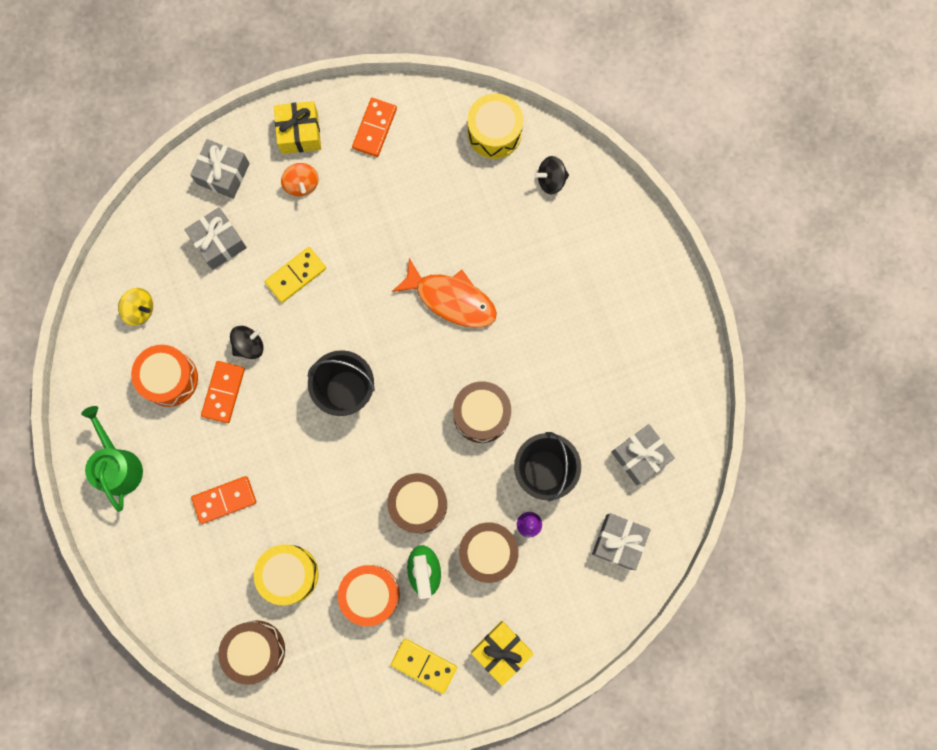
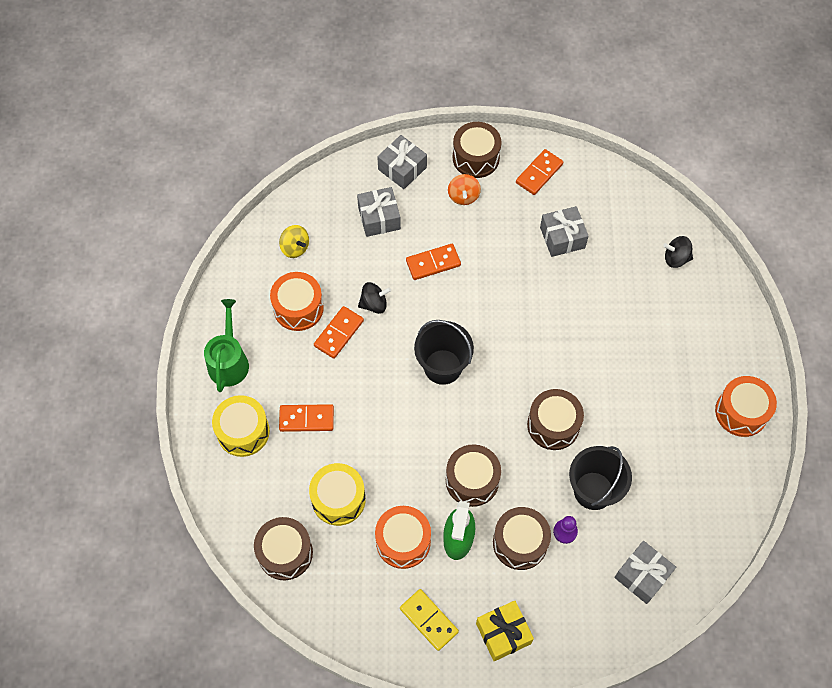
camera: 20 degrees right, 15 degrees down
(296, 275) = (433, 263): yellow domino -> orange domino
(299, 133) = (476, 158): yellow gift -> brown drum
(451, 299) = (558, 324): orange fish -> none
(494, 132) = (639, 207): yellow drum -> yellow drum (243, 431)
(640, 456) = (685, 508): grey gift -> grey gift (562, 237)
(667, 332) = (741, 412): none -> orange drum

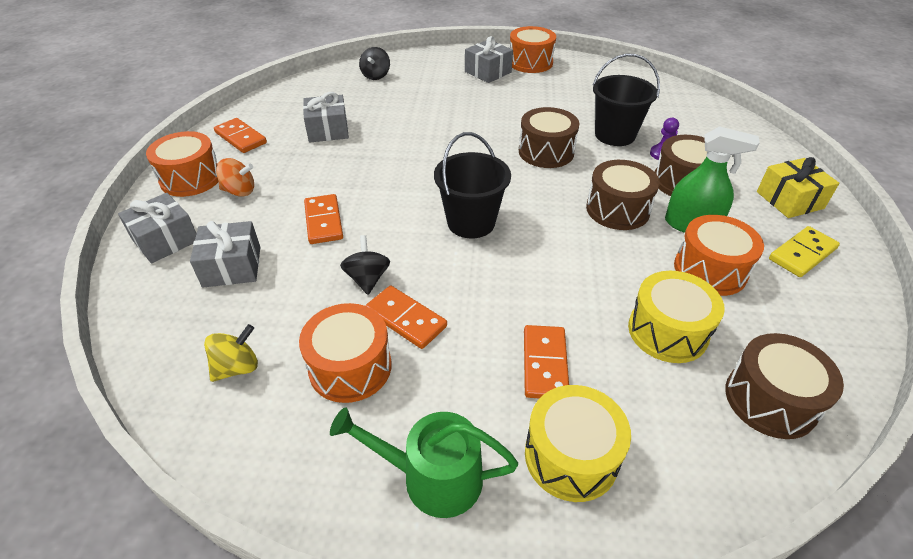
camera: 85 degrees left, 20 degrees down
(476, 158) = (191, 178): brown drum -> orange drum
(642, 575) = (693, 117): grey gift -> grey gift (488, 72)

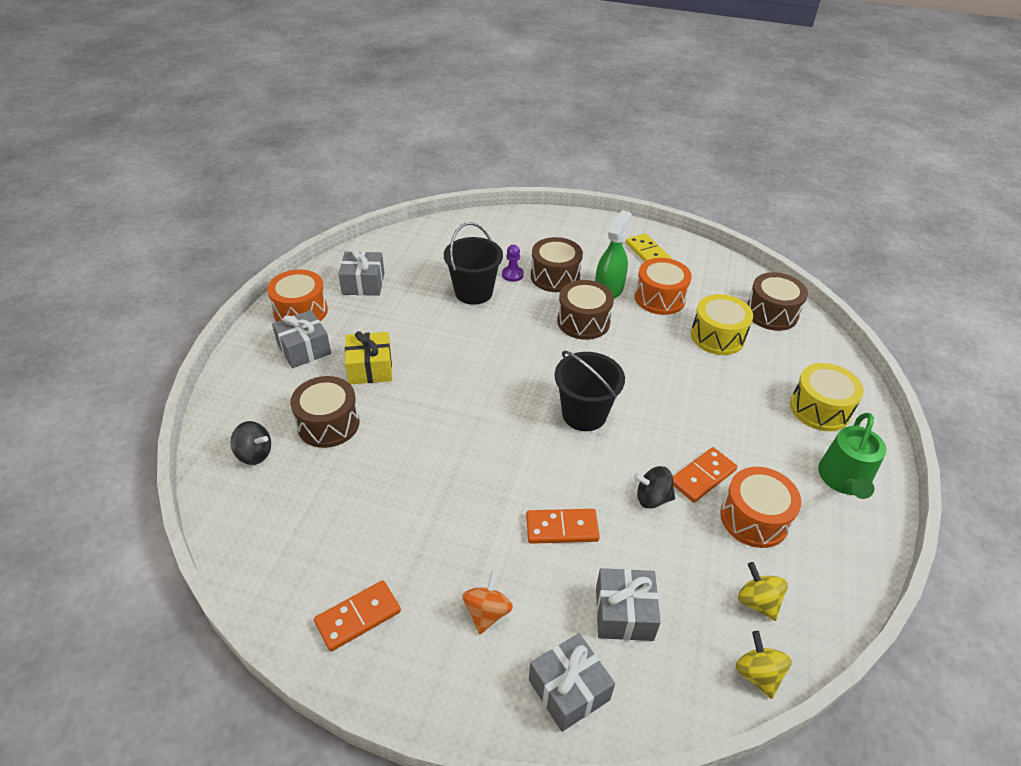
camera: 80 degrees left, 0 degrees up
(154, 365) = (757, 674): none -> yellow spinning top
(191, 178) = (442, 674): orange drum -> none
(328, 130) = (377, 515): grey gift -> grey gift (363, 283)
(544, 364) = (747, 404): orange domino -> none
(546, 152) = (486, 342): brown drum -> brown drum (328, 424)
(789, 200) = (589, 236): yellow gift -> yellow gift (370, 368)

